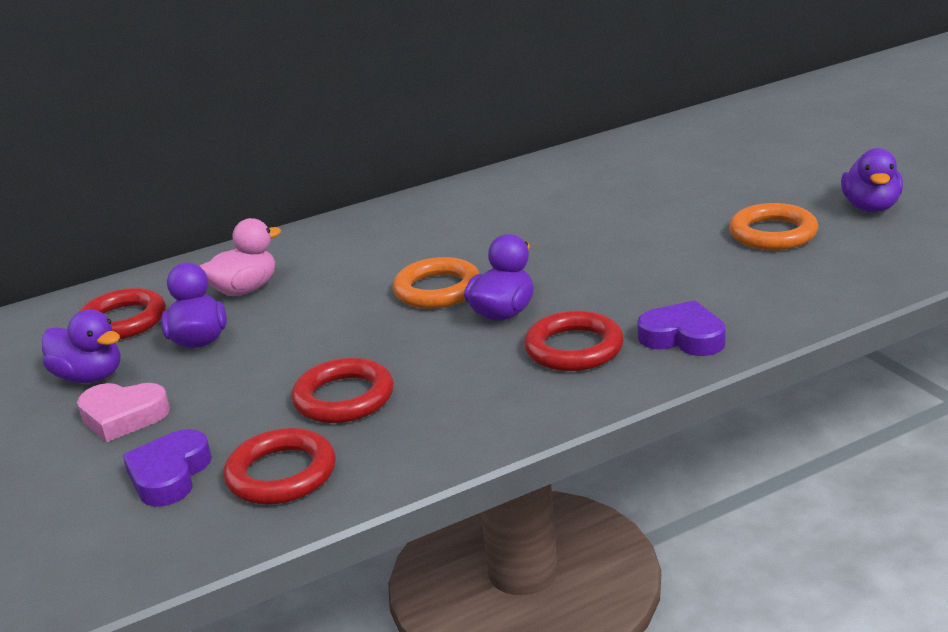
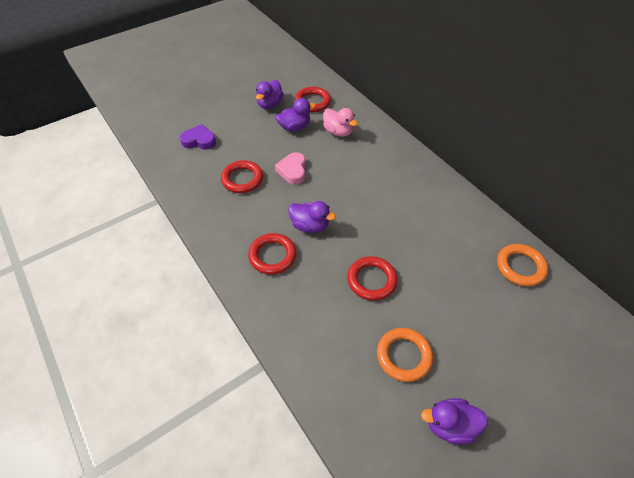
camera: 80 degrees right, 25 degrees up
(123, 417) = (240, 120): pink heart -> pink heart (293, 171)
(281, 474) = (193, 170): red ring -> red ring (371, 280)
(437, 290) = (335, 198): orange ring -> orange ring (520, 267)
(683, 337) = (278, 302): purple heart -> none

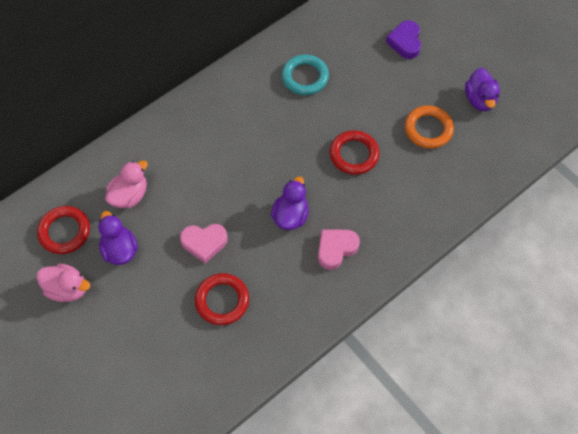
camera: 95 degrees left, 10 degrees up
(199, 141) = (149, 373): purple heart -> purple heart (405, 42)
(270, 104) = (68, 289): purple duck -> pink duck
(272, 256) = (336, 249): red ring -> pink heart
(462, 248) = (305, 77): none -> turquoise ring
(520, 267) = (322, 34): orange ring -> none

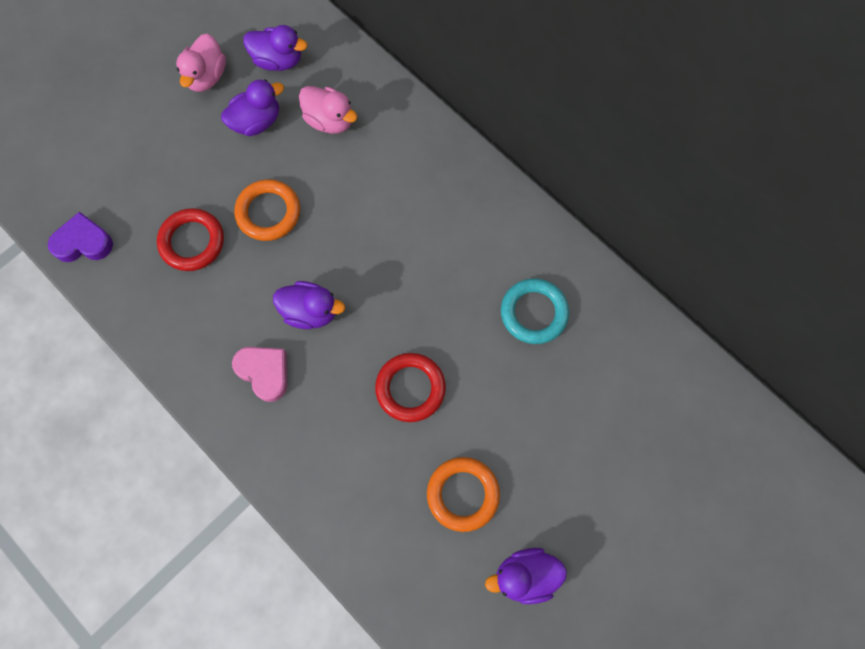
camera: 85 degrees right, 10 degrees up
(64, 232) = (278, 60): red ring -> purple duck
(204, 243) = (268, 212): pink heart -> orange ring
(405, 42) = (619, 456): purple heart -> purple heart (83, 242)

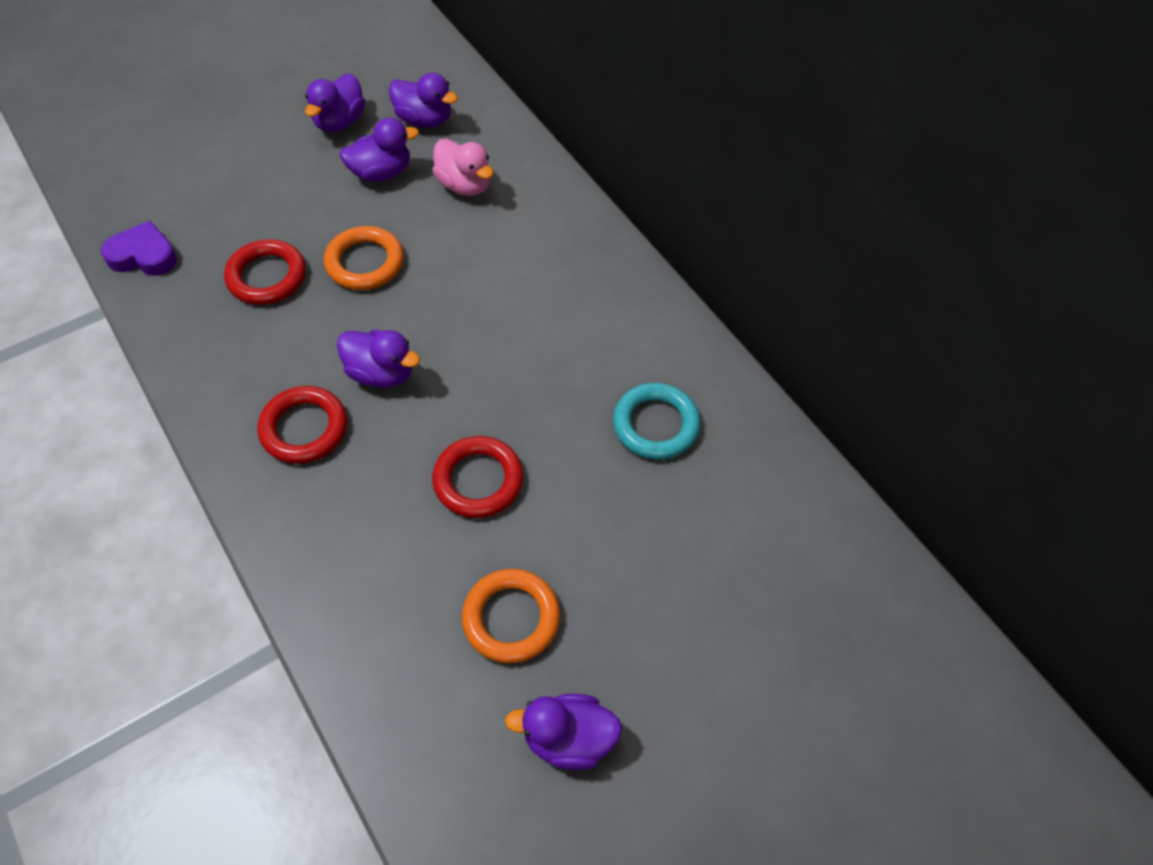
camera: 10 degrees right, 15 degrees down
(206, 76) = (339, 122): pink duck -> purple duck
(264, 372) = (304, 428): pink heart -> red ring

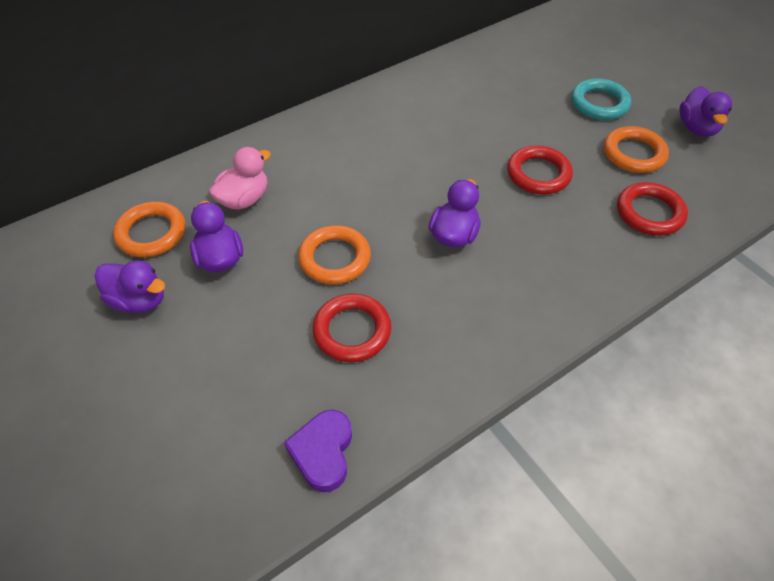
camera: 90 degrees left, 5 degrees down
(304, 428) = (516, 278): red ring -> red ring (649, 213)
(424, 120) = (151, 233): purple duck -> orange ring
(655, 425) = (476, 95): turquoise ring -> turquoise ring (599, 103)

